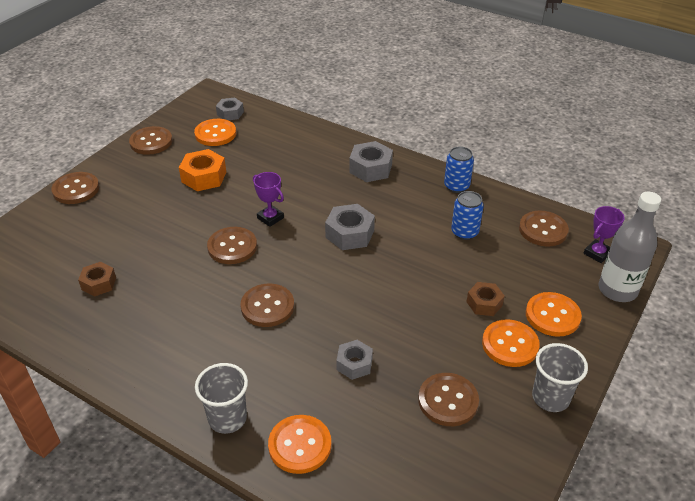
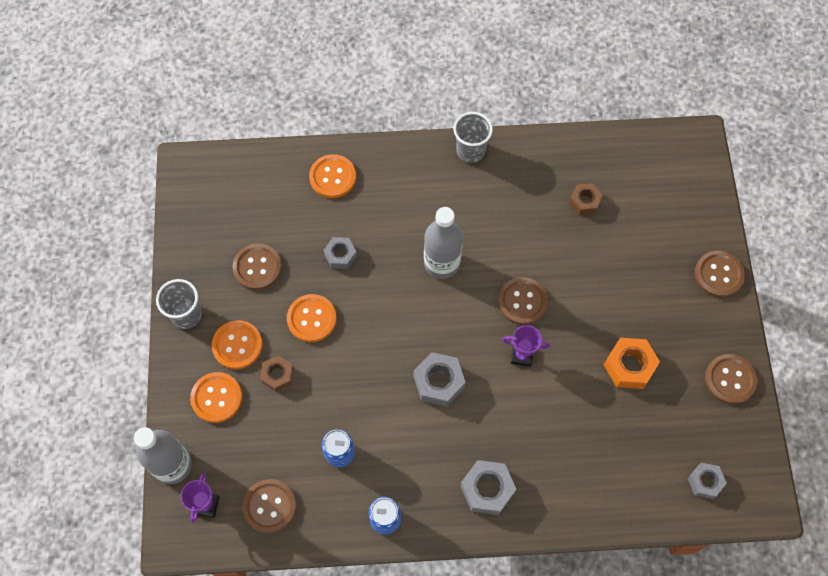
camera: 145 degrees right, 25 degrees up
(215, 134) = (684, 436): orange button -> orange button (311, 319)
(227, 418) = (392, 165): grey cup -> grey cup (470, 151)
(267, 306) = (442, 263): brown button -> grey bottle

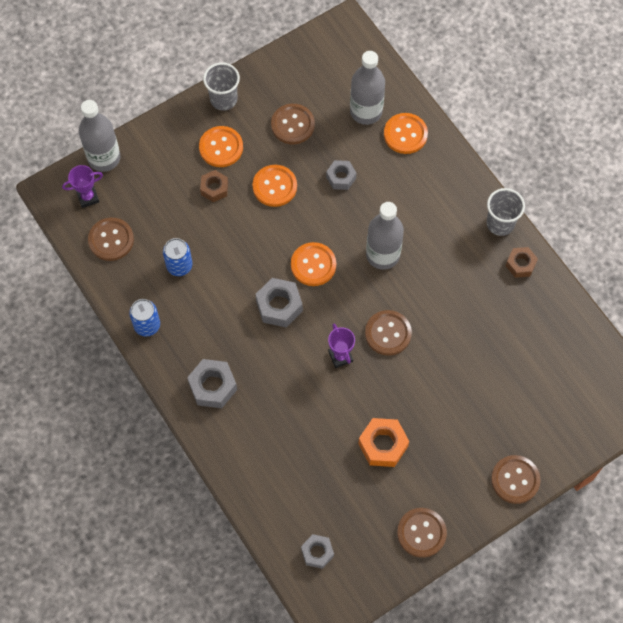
camera: 60 degrees right, 0 degrees up
(216, 398) = (171, 157): orange button -> orange button (313, 265)
(287, 197) = (366, 111): none -> grey bottle
(584, 202) = (513, 337): brown nut -> brown nut (520, 264)

